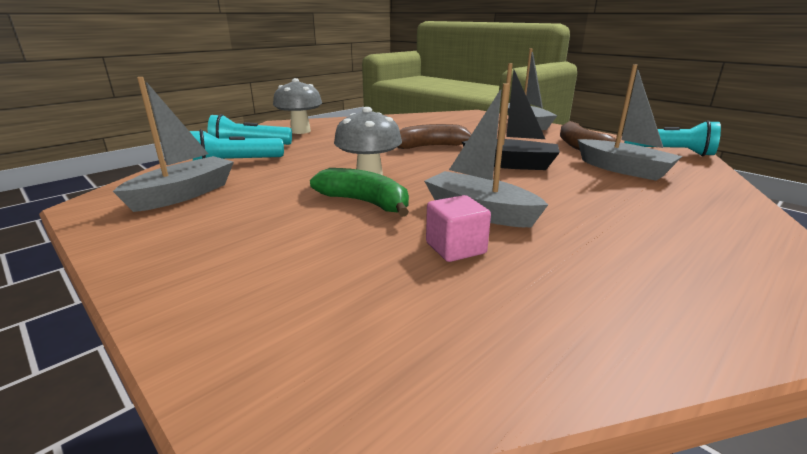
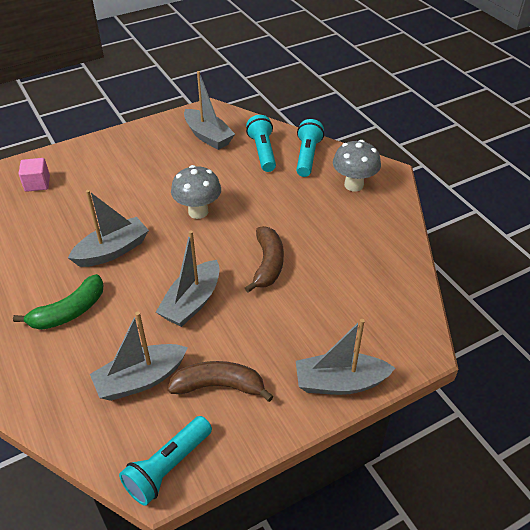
camera: 105 degrees right, 20 degrees up
(365, 202) = (155, 204): green banana -> green banana (69, 312)
(455, 248) = (77, 228): pink cube -> pink cube (37, 184)
(511, 164) = (192, 302): black boat -> grey boat

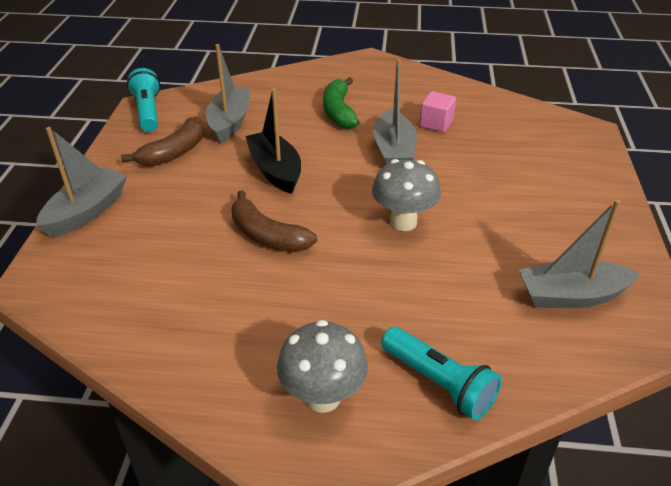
camera: 125 degrees right, 5 degrees down
(37, 184) = (548, 137): pink cube -> pink cube (436, 123)
(192, 302) = (275, 170): grey boat -> black boat
(262, 152) = (489, 336): turquoise flashlight -> none

